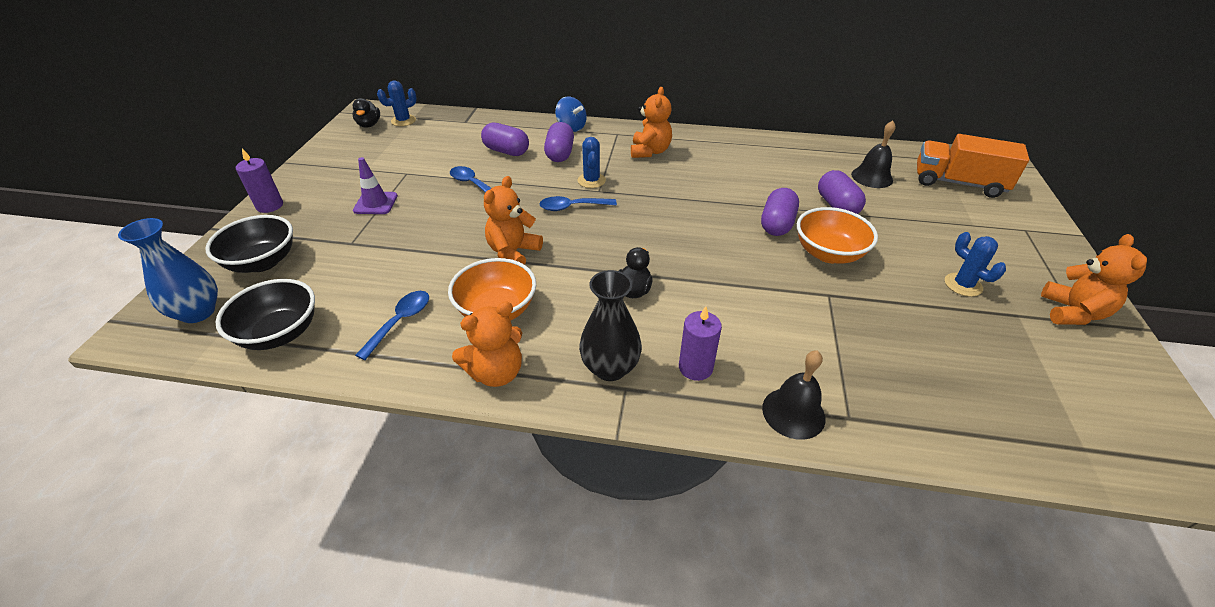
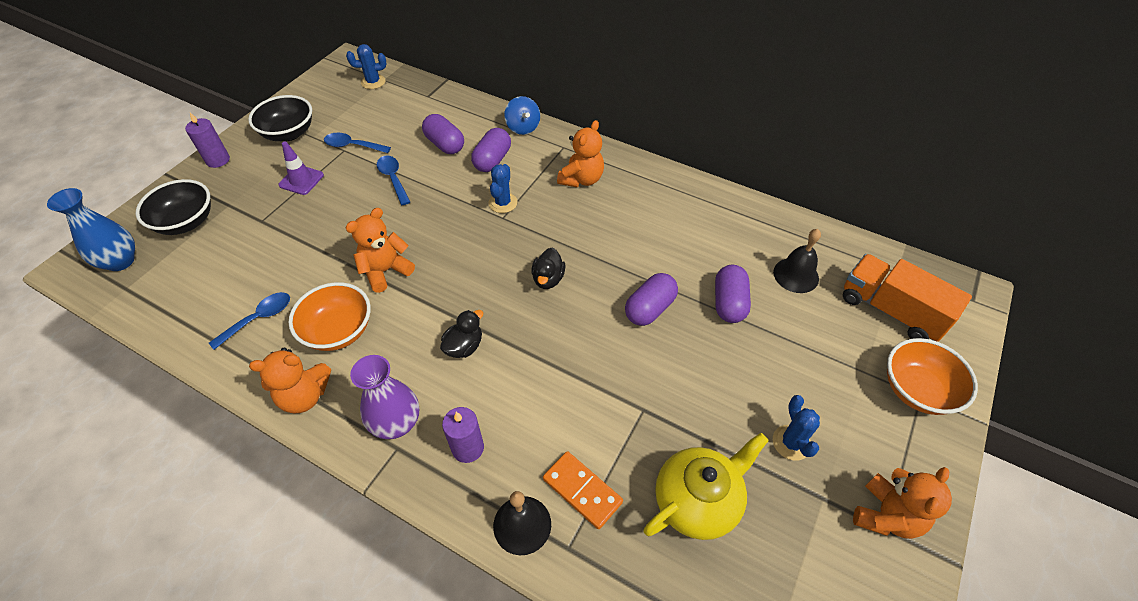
camera: 20 degrees right, 10 degrees up
(280, 333) = (167, 301): black bowl -> black bowl (289, 133)
(369, 125) = (341, 80): black duck -> black duck (548, 279)
(572, 207) = (466, 231): blue spoon -> blue spoon (352, 146)
(610, 368) = (396, 423): black vase -> purple vase
(825, 369) = (582, 490): none -> orange domino
(828, 253) = (677, 360): orange bowl -> orange bowl (917, 390)
(927, 347) = (697, 501): none -> yellow teapot

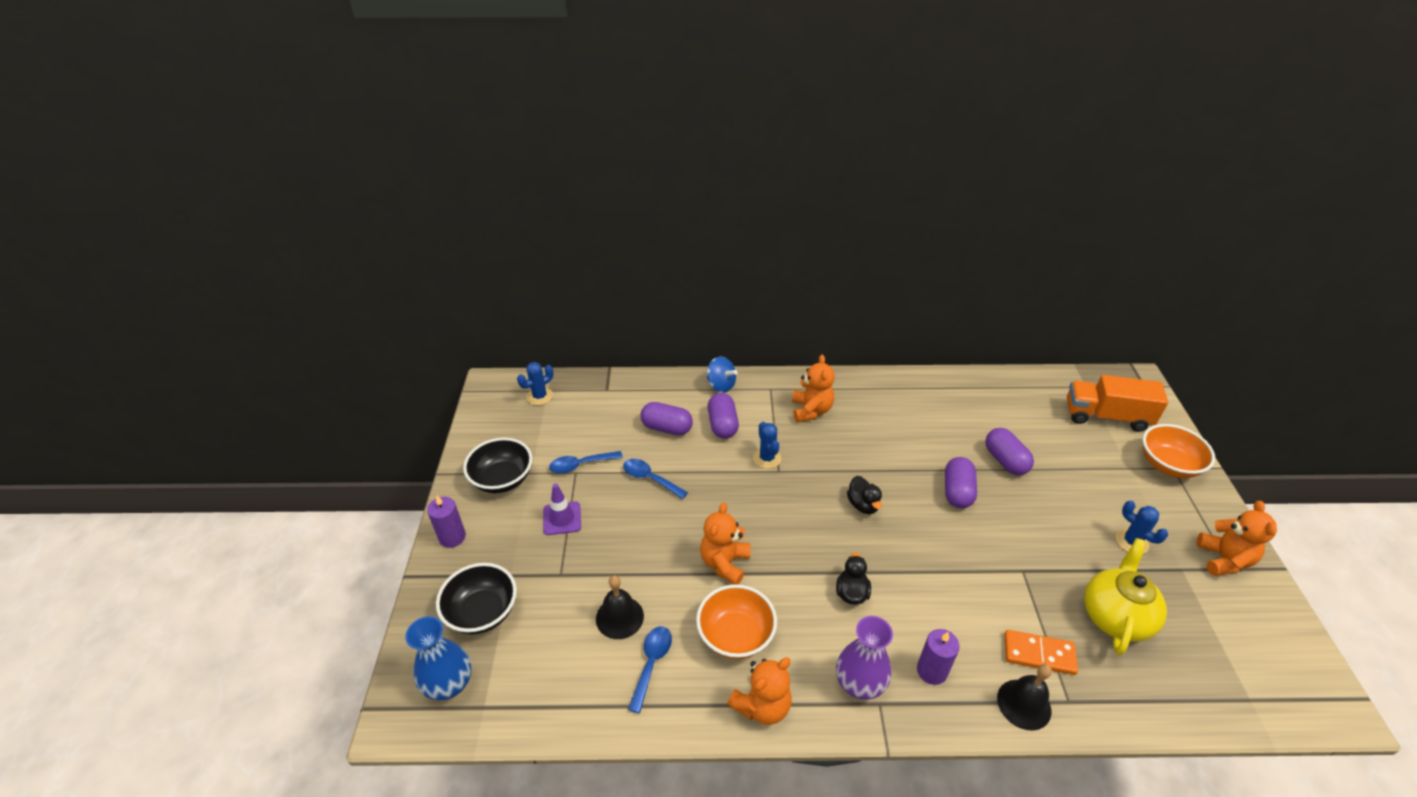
camera: 30 degrees left, 10 degrees down
(796, 275) = (1028, 418): black bell -> black bell (619, 617)

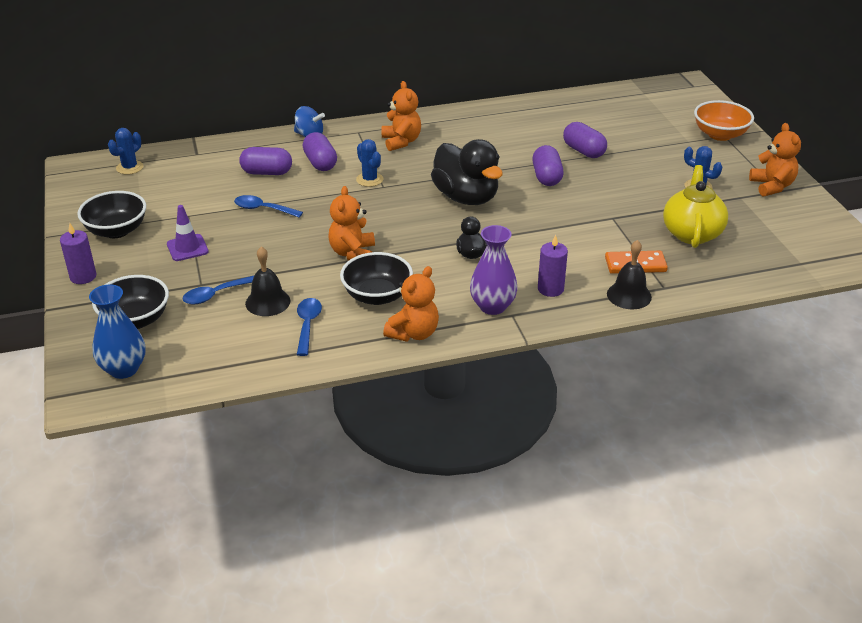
camera: 15 degrees left, 5 degrees down
(580, 465) = (191, 209): blue spoon -> blue spoon (215, 295)
(735, 635) = (377, 296): orange bowl -> black bowl
(863, 505) = (466, 197): black duck -> black duck, size x2.11
(1106, 416) = (664, 110): orange truck -> none

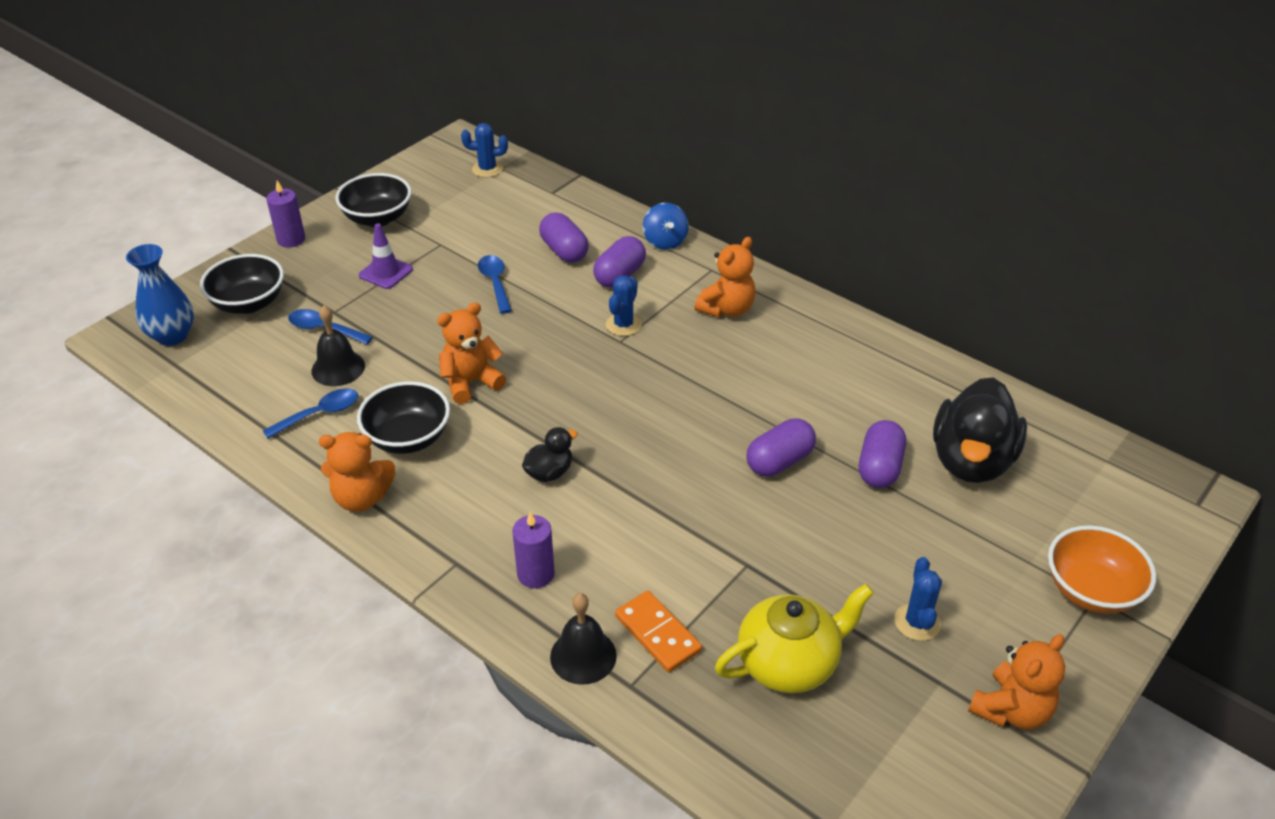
camera: 55 degrees right, 5 degrees up
(466, 197) = (662, 414): black duck -> black duck (971, 461)
(492, 306) = (459, 538): purple vase -> none

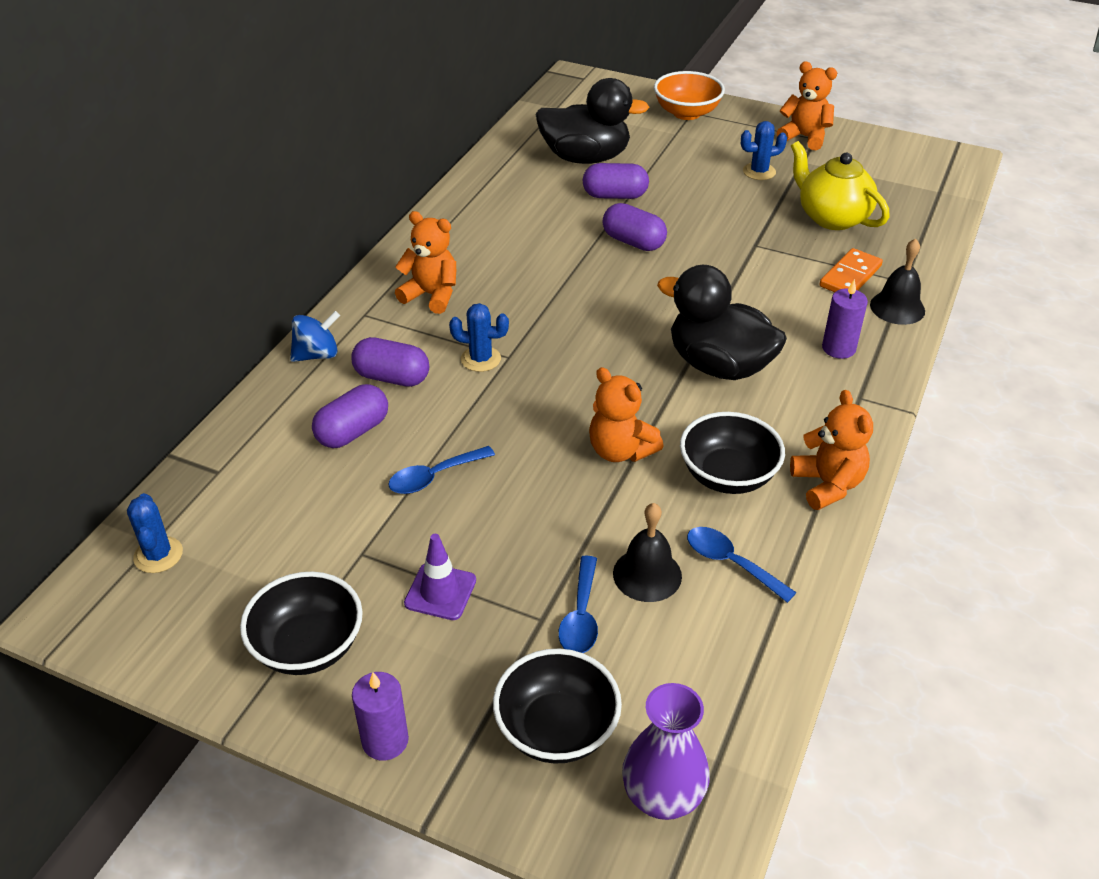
camera: 105 degrees left, 0 degrees up
(172, 336) = (662, 797): blue vase -> purple vase
(549, 472) = (719, 365): black duck -> black duck, size x2.11

